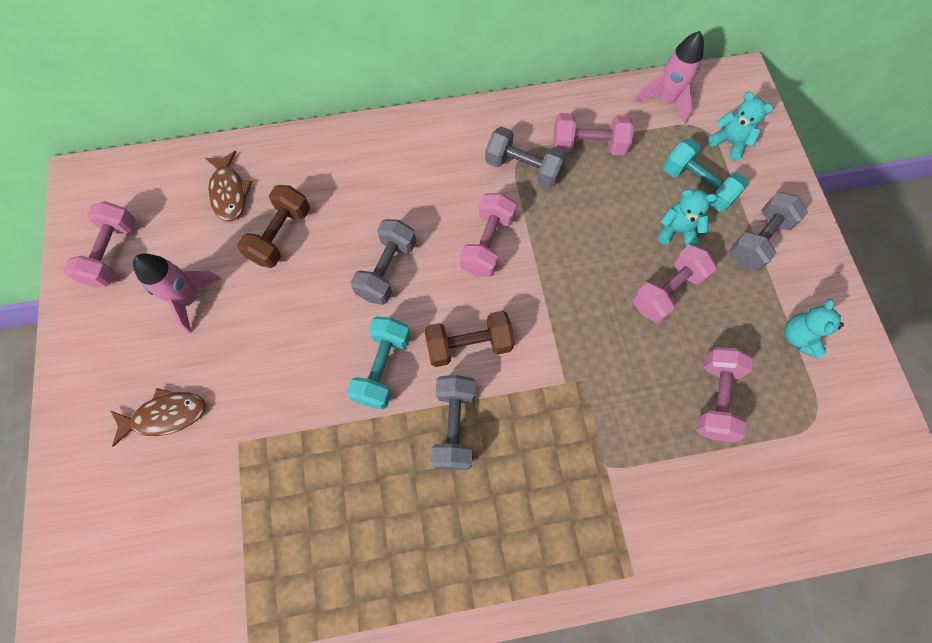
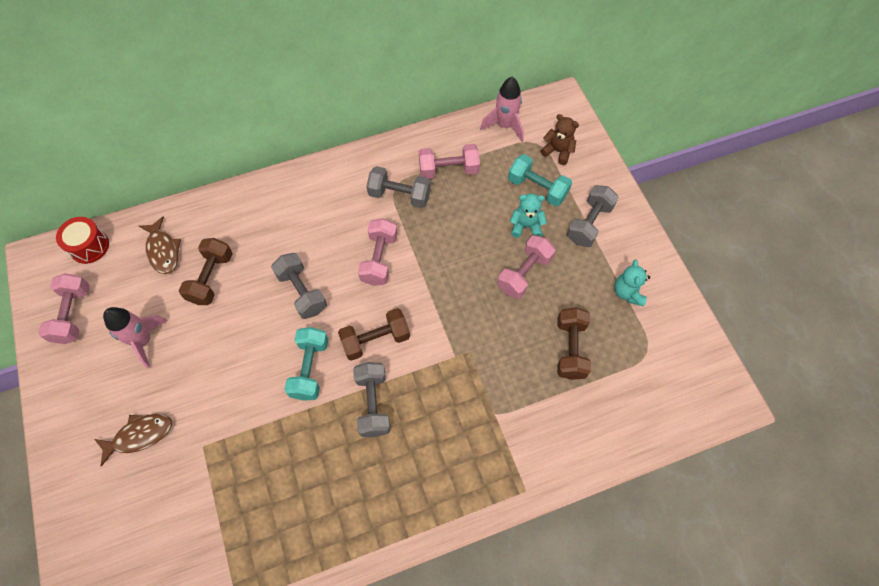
camera: 10 degrees left, 5 degrees down
(145, 174) = (89, 246): none -> red drum
(387, 270) = (302, 292): grey dumbbell -> grey dumbbell turned 45 degrees counterclockwise
(715, 398) = (570, 349): pink dumbbell -> brown dumbbell
(729, 142) = (558, 151): turquoise teddy bear -> brown teddy bear

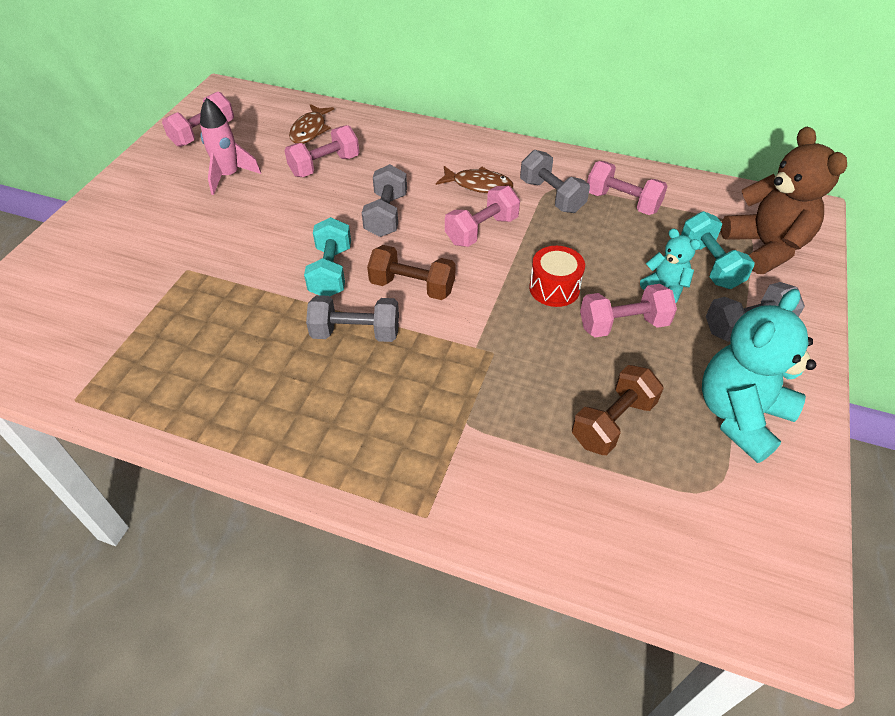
camera: 40 degrees right, 15 degrees down
(89, 246) = (262, 101): red drum -> red drum (554, 288)
(139, 435) = (153, 232): brown fish -> brown fish (478, 185)
(211, 278) = (325, 166): brown dumbbell -> pink dumbbell
(310, 369) = (331, 271): turquoise dumbbell -> turquoise dumbbell turned 45 degrees counterclockwise
(373, 403) = (356, 333): grey dumbbell -> grey dumbbell turned 60 degrees clockwise
(505, 125) = (720, 199): pink rocket -> none
(558, 151) = (765, 247): brown teddy bear -> brown teddy bear, size x1.94
(628, 292) = (740, 415): turquoise teddy bear -> turquoise teddy bear, size x1.94

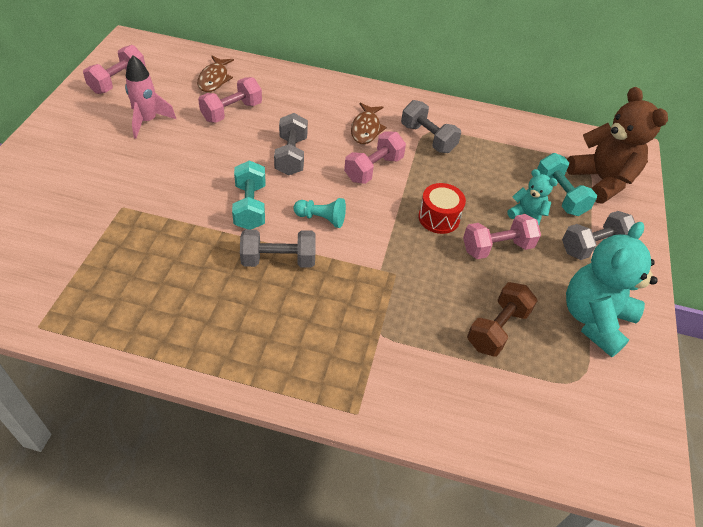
camera: 10 degrees left, 0 degrees up
(412, 287) = (321, 219): brown dumbbell -> turquoise pawn
(478, 185) = (366, 129): brown fish -> brown fish turned 90 degrees clockwise
(622, 202) = (485, 143): pink dumbbell -> none

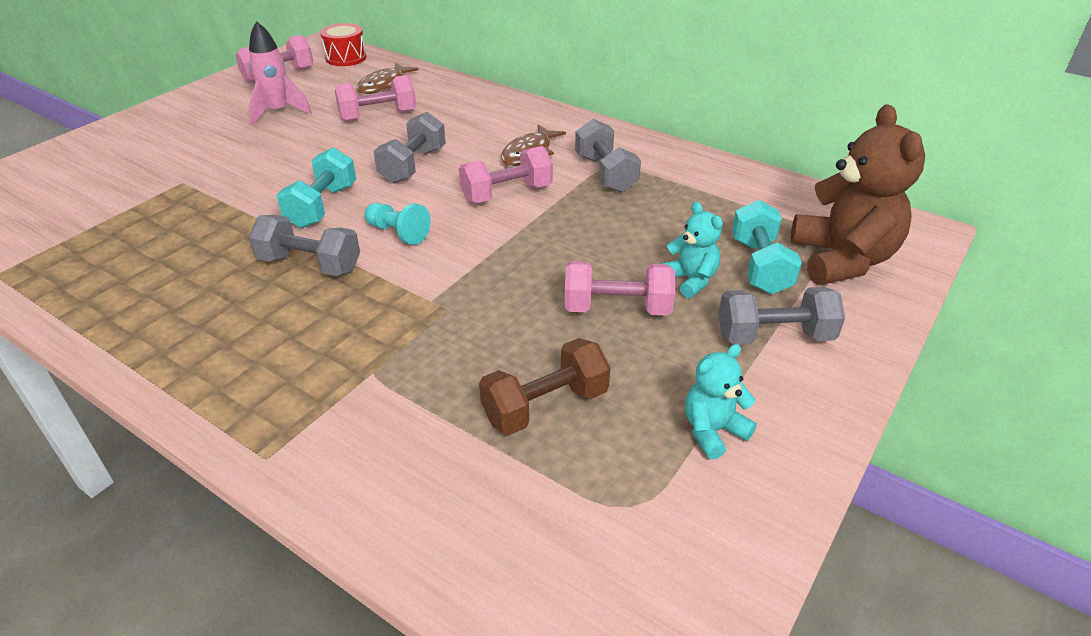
camera: 25 degrees right, 10 degrees down
(439, 218) = (556, 259): red drum -> red drum (346, 58)
(594, 319) = (713, 431): turquoise teddy bear -> turquoise teddy bear, size x0.52

